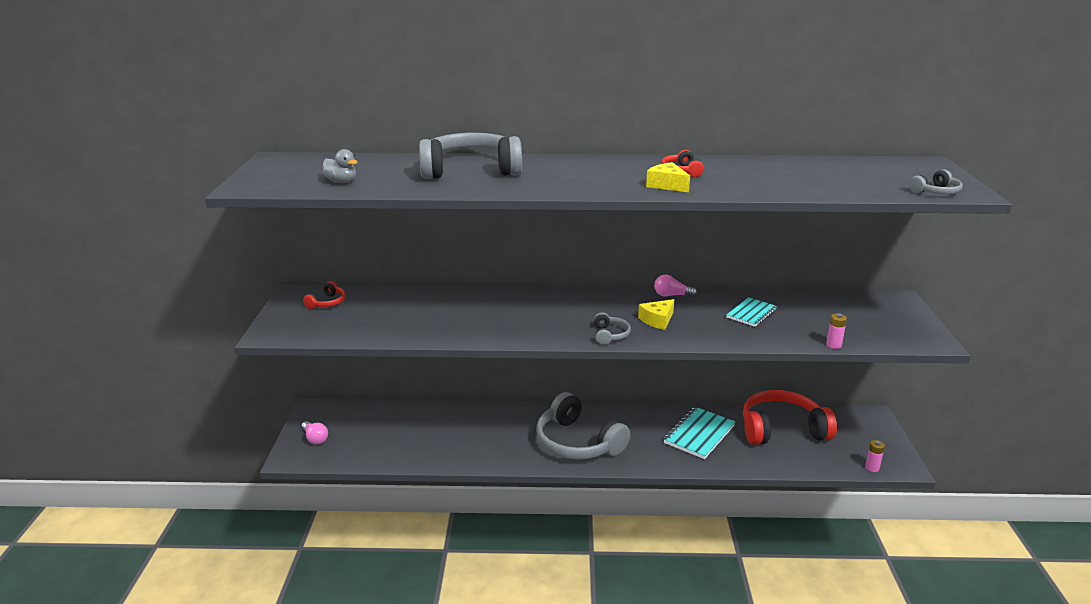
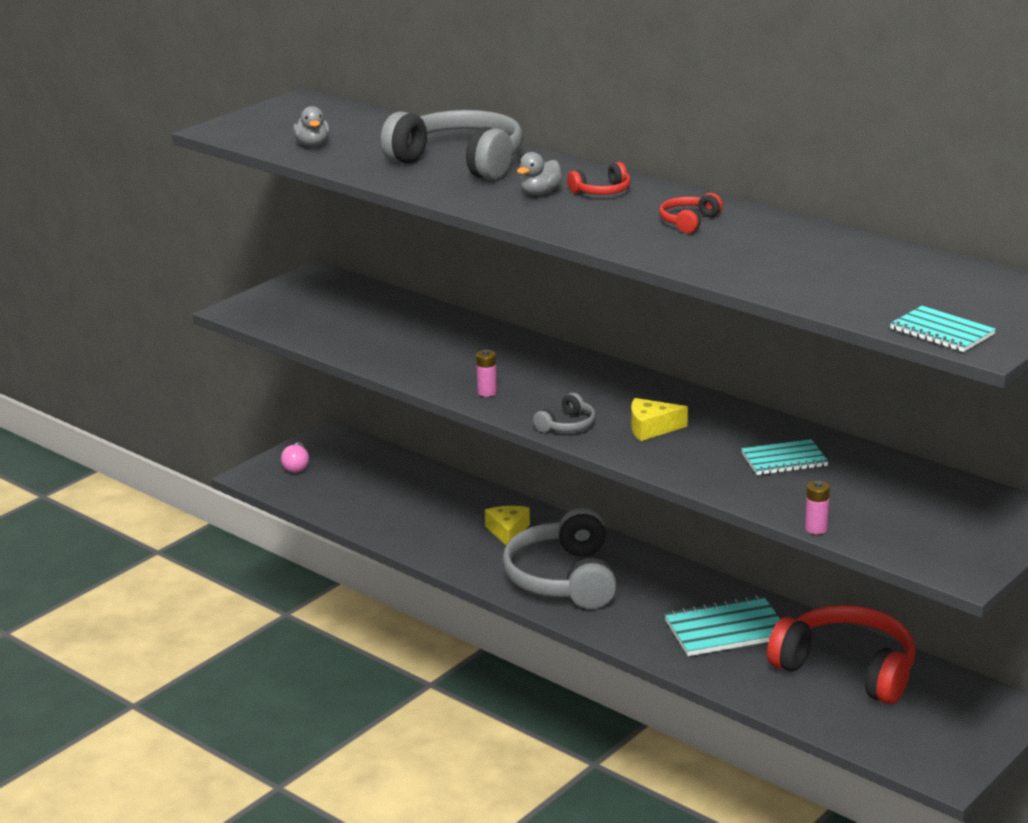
camera: 40 degrees right, 0 degrees up
(327, 302) = (333, 294): red headphones -> red headphones (602, 191)
(561, 176) = (539, 193): none -> grey duck
(667, 185) = (629, 234): yellow cheese -> yellow cheese (508, 532)
(672, 295) = (723, 407): pink light bulb -> none
(872, 468) = (897, 758): pink battery -> pink battery (487, 392)
(935, 192) = (942, 332): grey headphones -> turquoise notebook

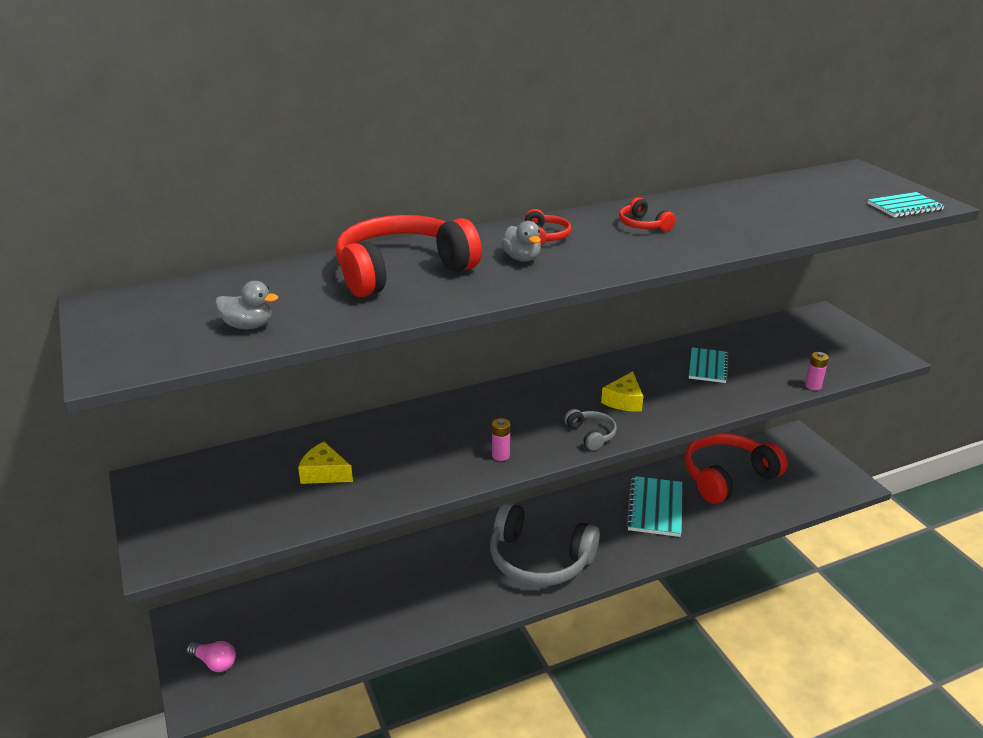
camera: 65 degrees left, 5 degrees up
(460, 162) = (402, 271): grey headphones -> red headphones
(508, 532) = (448, 565): yellow cheese -> yellow cheese (324, 473)

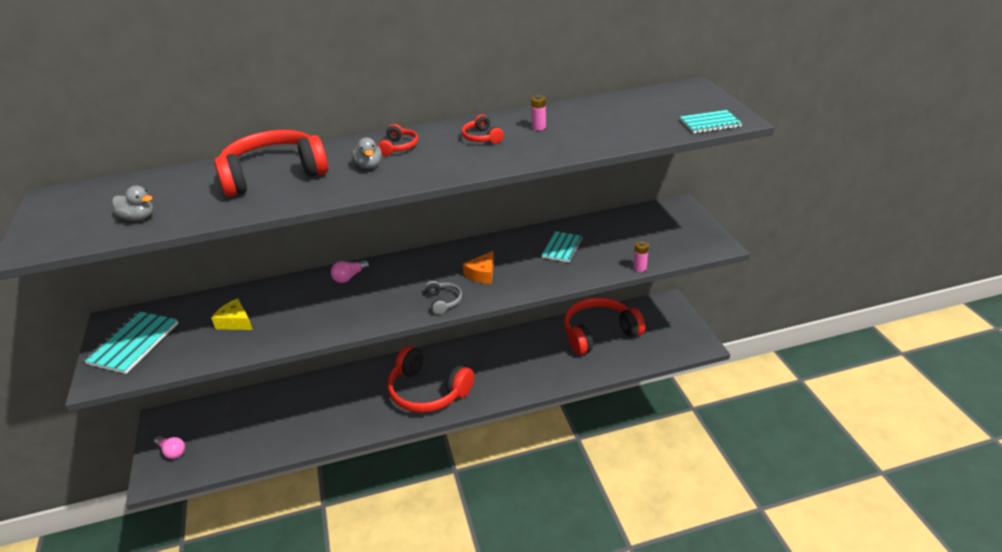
camera: 10 degrees right, 5 degrees up
(454, 411) = (349, 277): none -> pink light bulb
(500, 455) = (368, 315): pink battery -> pink battery (538, 127)
(539, 559) = (427, 391): grey headphones -> red headphones
(624, 401) = (482, 274): yellow cheese -> orange cheese
(655, 508) = (531, 355): turquoise notebook -> turquoise notebook (133, 343)

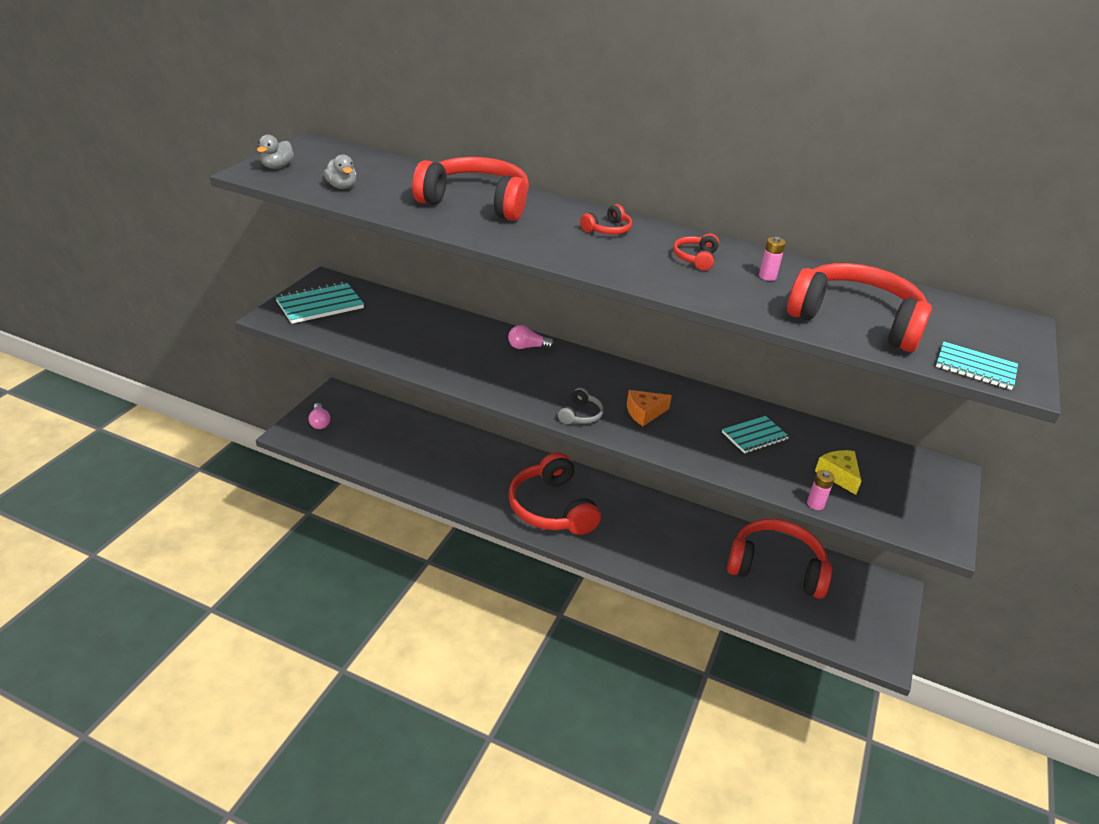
camera: 35 degrees right, 0 degrees up
(235, 322) = (402, 331): yellow cheese -> yellow cheese (838, 475)
(369, 165) = (559, 232): grey duck -> grey duck (277, 167)
(620, 129) = (855, 320): none -> red headphones

